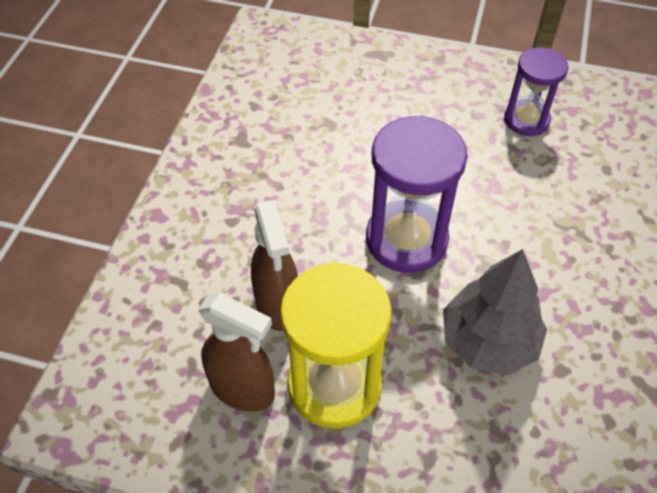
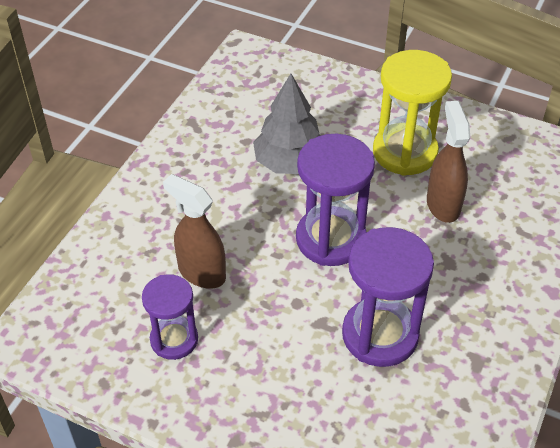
camera: 170 degrees left, 5 degrees down
(243, 389) = (468, 158): brown spray bottle -> brown spray bottle (201, 273)
(335, 149) = (380, 335): none -> purple hourglass

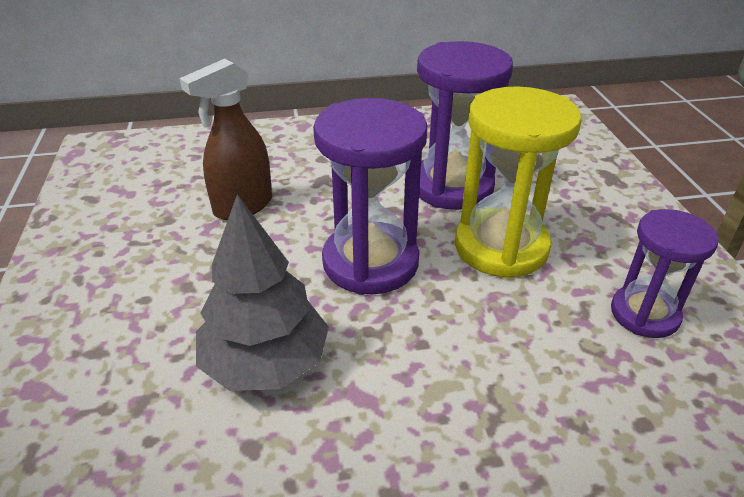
camera: 125 degrees left, 10 degrees down
(201, 273) = (540, 345): brown spray bottle -> none
(405, 152) = (167, 263): yellow hourglass -> yellow hourglass (501, 247)

